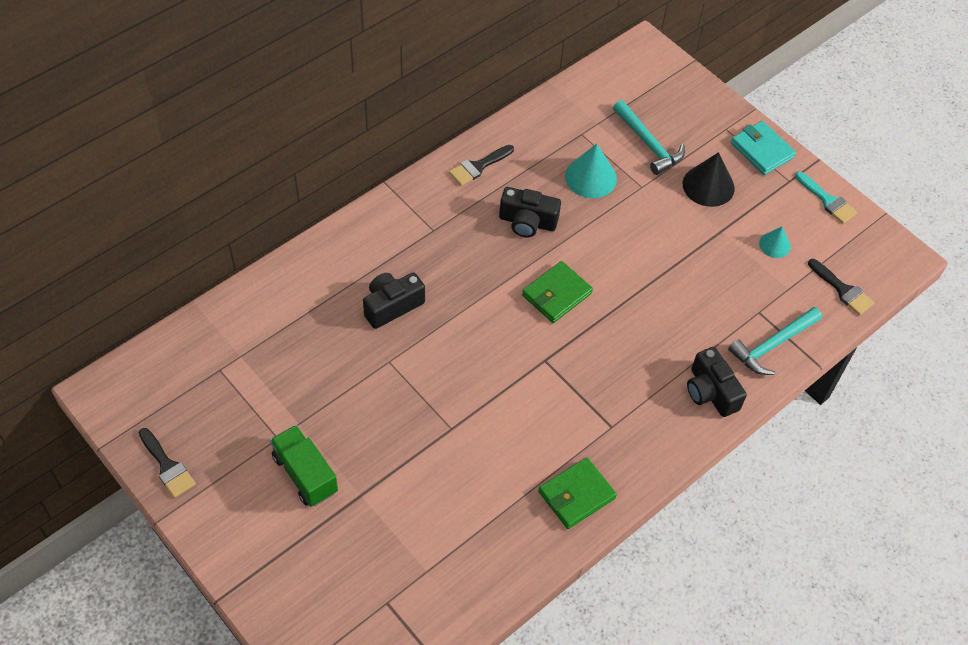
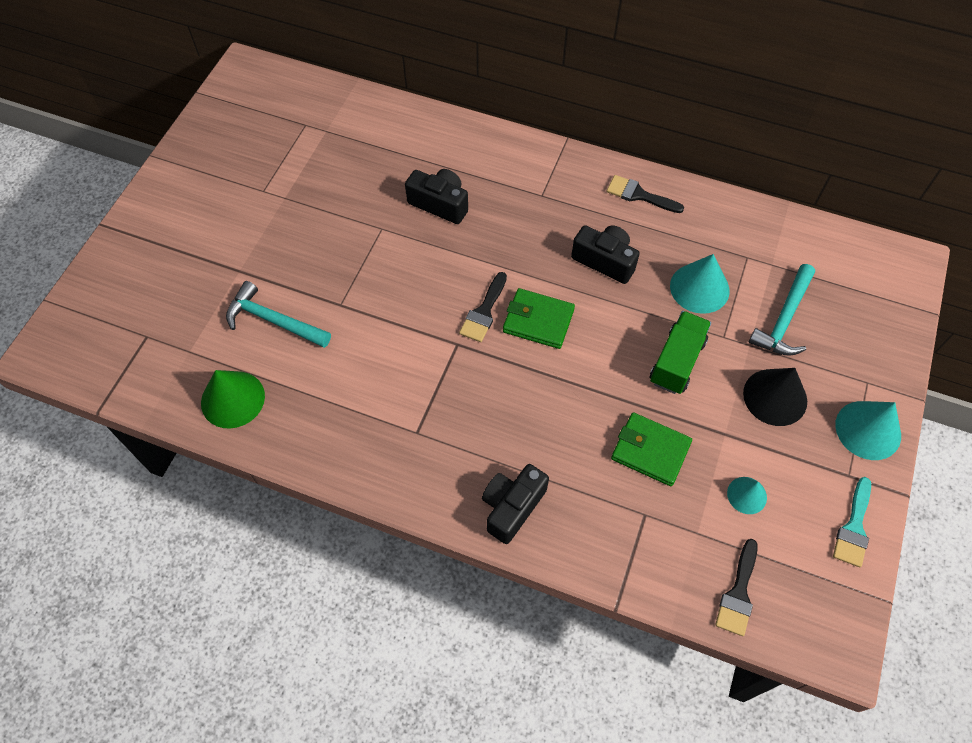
camera: 65 degrees right, 5 degrees up
(167, 466) = (201, 137): black brush -> black brush (484, 312)
(305, 474) = (239, 224): green truck -> green truck (677, 361)
(500, 553) = (233, 399): none -> green cone
(527, 222) = (605, 261): black camera -> black camera turned 135 degrees clockwise
(576, 495) = (324, 435): green wallet -> green wallet (650, 451)
(762, 150) = (868, 430): turquoise wallet -> turquoise cone
(772, 345) = (611, 546): turquoise hammer -> turquoise hammer (273, 321)

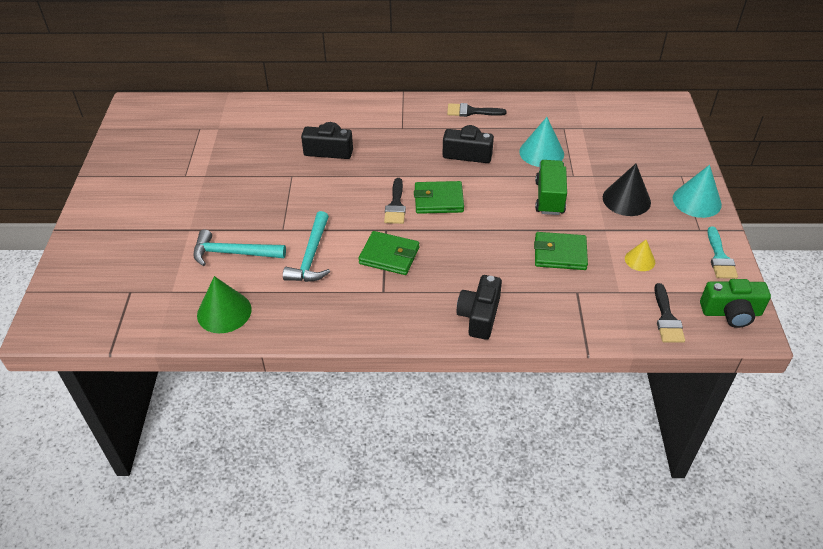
camera: 20 degrees left, 15 degrees down
(445, 383) = (389, 256): none -> green wallet
(747, 495) = (640, 260): turquoise cone -> yellow cone
(784, 319) = (607, 155): turquoise hammer -> turquoise hammer (311, 256)
(825, 615) = (731, 312): none -> green camera

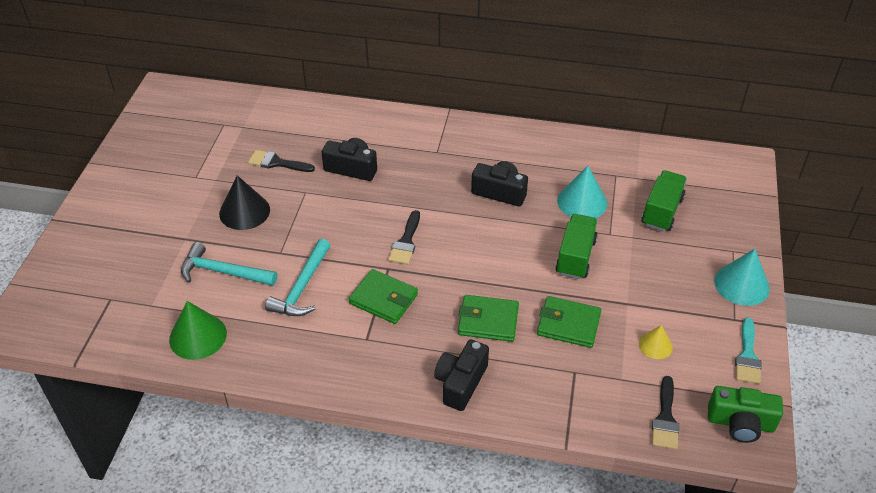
camera: 10 degrees right, 0 degrees up
(438, 200) = (453, 242): green wallet -> green wallet (488, 321)
(471, 111) = (518, 142): black brush -> black brush (277, 163)
(612, 152) = (662, 211): none -> green truck
(626, 199) = (661, 271): black cone -> black cone (244, 211)

